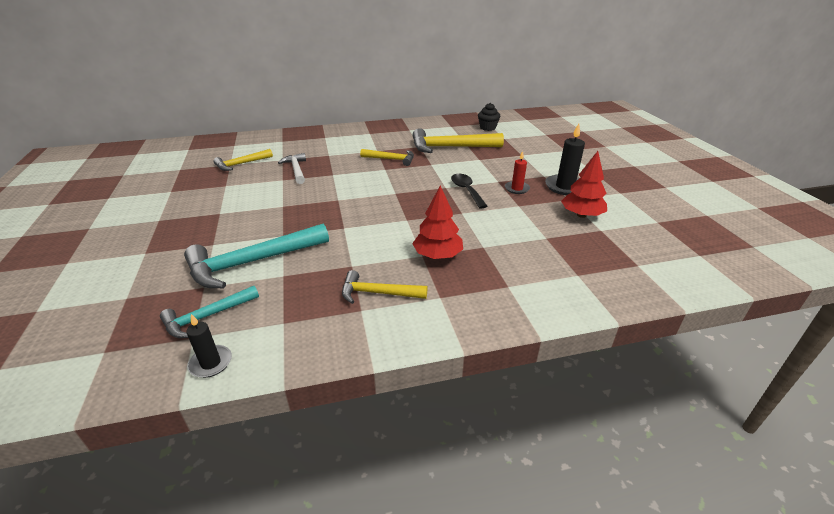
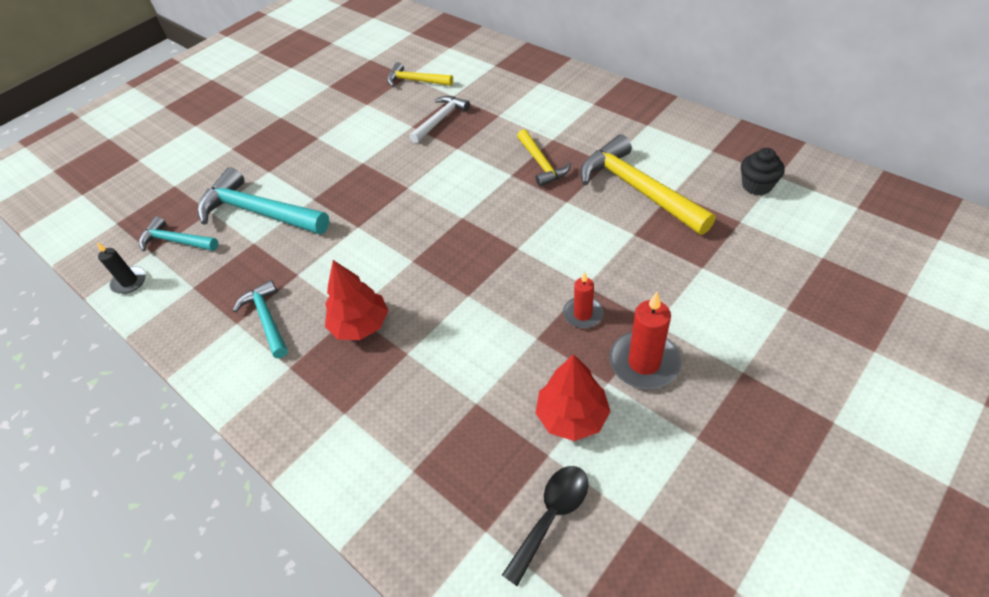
camera: 60 degrees right, 15 degrees up
(377, 293) = (267, 319): yellow hammer -> turquoise hammer
(466, 190) = (528, 270): black spoon -> black spoon (552, 516)
(565, 187) = (644, 362): black candle -> red candle

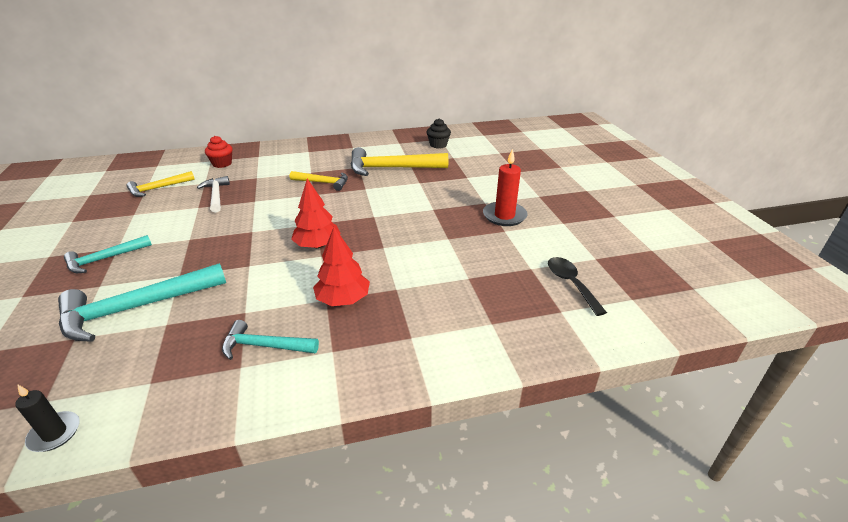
camera: 60 degrees left, 15 degrees down
(176, 241) = (67, 375): turquoise hammer -> turquoise hammer (104, 259)
(497, 76) = (222, 164): none -> red cupcake
(572, 416) = (514, 250): red tree -> red tree (317, 245)
(583, 314) = (451, 218): red candle -> none

